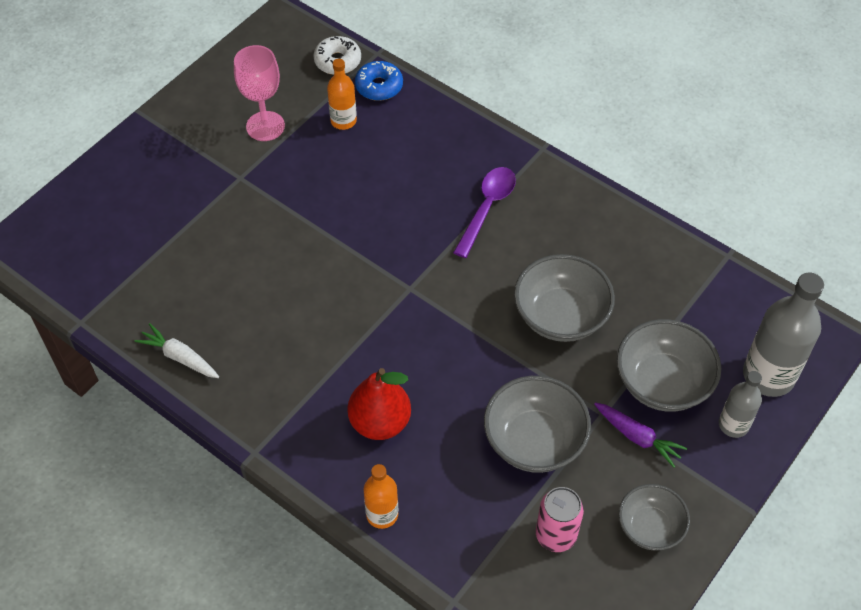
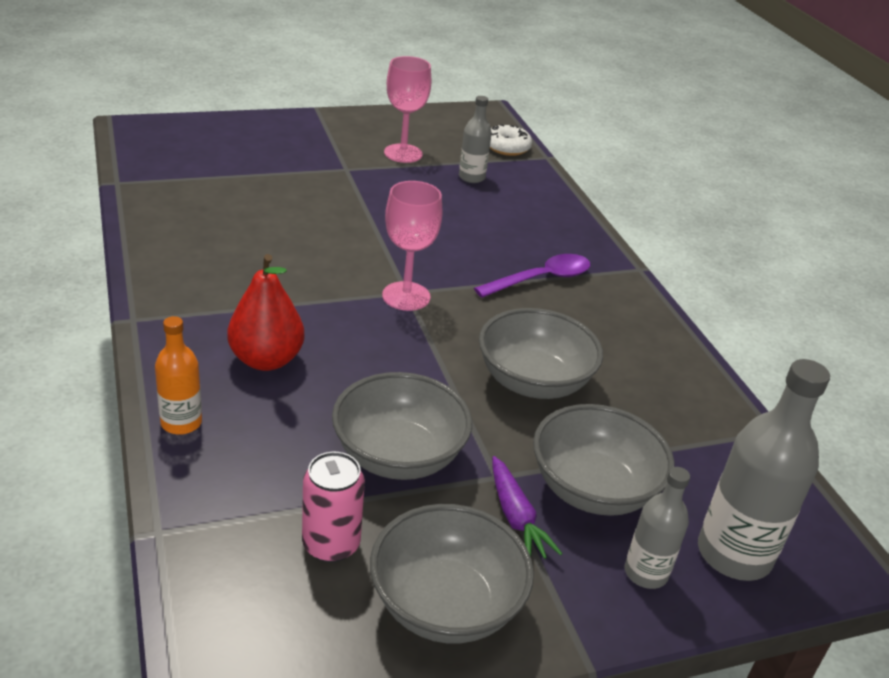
camera: 30 degrees right, 20 degrees down
(179, 357) = (159, 235): white carrot -> none
(343, 121) = (471, 177): orange bottle -> grey bottle
(379, 86) = (526, 173): blue donut -> none
(413, 293) = (406, 296): none -> pink goblet
(650, 527) = (446, 604): grey bowl -> grey bowl, size x1.56

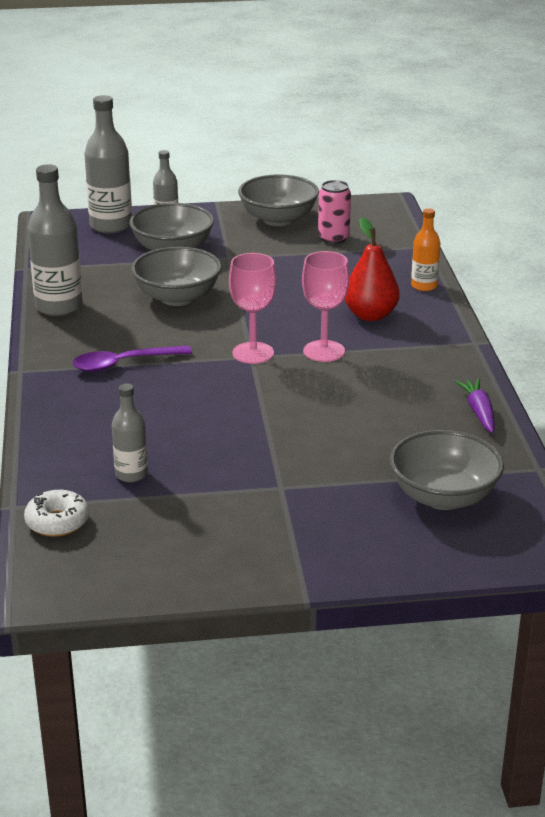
camera: 165 degrees left, 5 degrees down
(398, 456) = (287, 267): grey bowl -> grey bowl (443, 497)
(403, 153) = (203, 511): pink goblet -> pink goblet (324, 351)
(516, 517) = (226, 242): purple carrot -> purple carrot (479, 412)
(670, 359) = (59, 307): none -> grey bottle

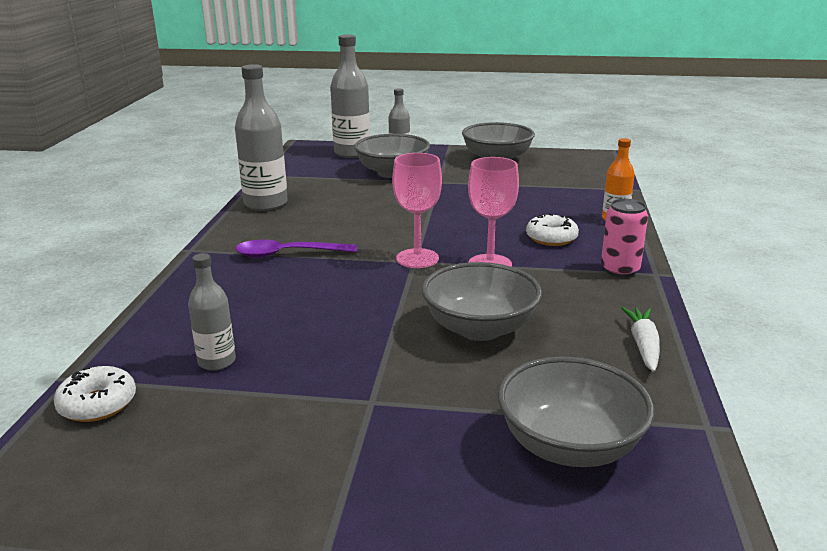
camera: 15 degrees right, 5 degrees down
(177, 297) = (374, 207): grey bowl -> grey bowl (480, 328)
(333, 238) = (540, 176): pink can -> pink can (620, 270)
(370, 315) = (551, 238): red pear -> white donut
(479, 412) = (643, 345): purple carrot -> white carrot

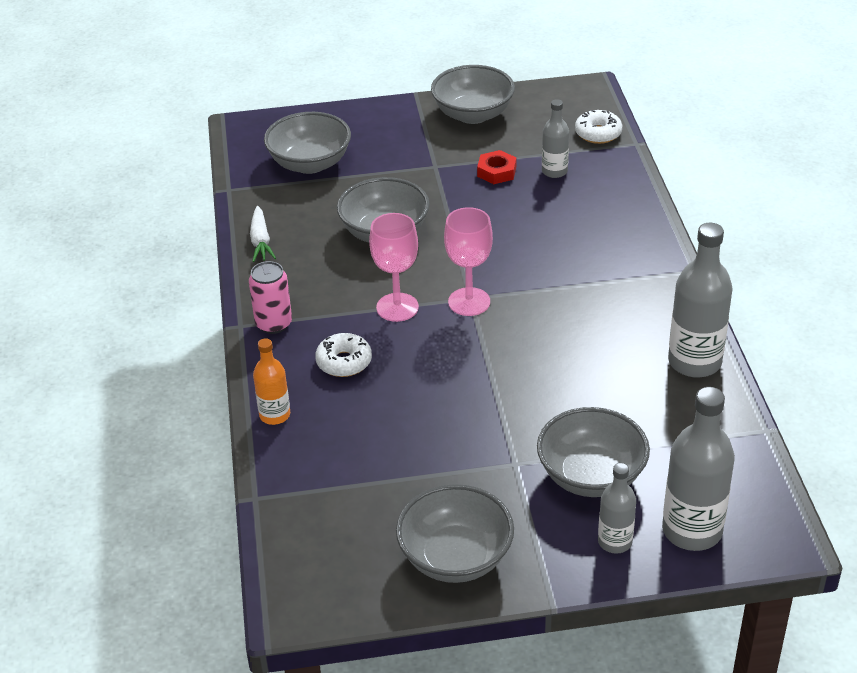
camera: 165 degrees right, 15 degrees up
(248, 485) = (473, 114): none -> grey bowl
(288, 254) = (596, 283): purple spoon -> none
(291, 375) = (496, 172): none -> red nut

